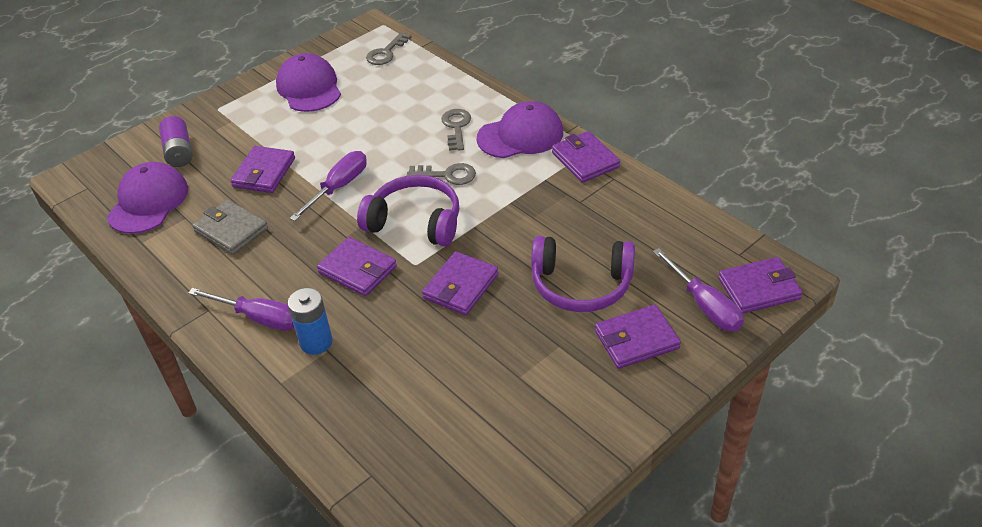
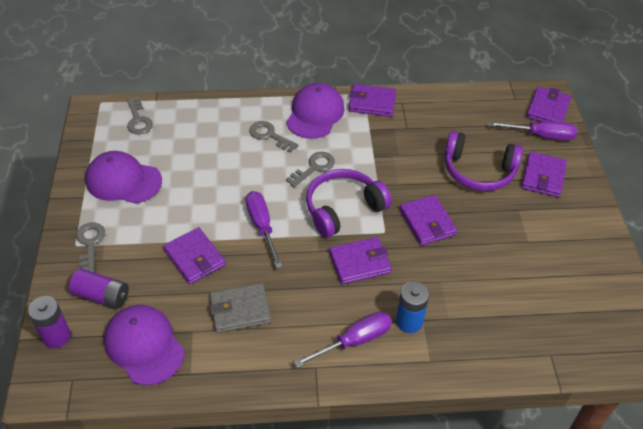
camera: 55 degrees left, 5 degrees up
(121, 155) = (56, 336): none -> purple battery
(225, 114) = (90, 244): none -> grey key
(581, 285) = (478, 171): purple headphones -> purple headphones turned 60 degrees clockwise

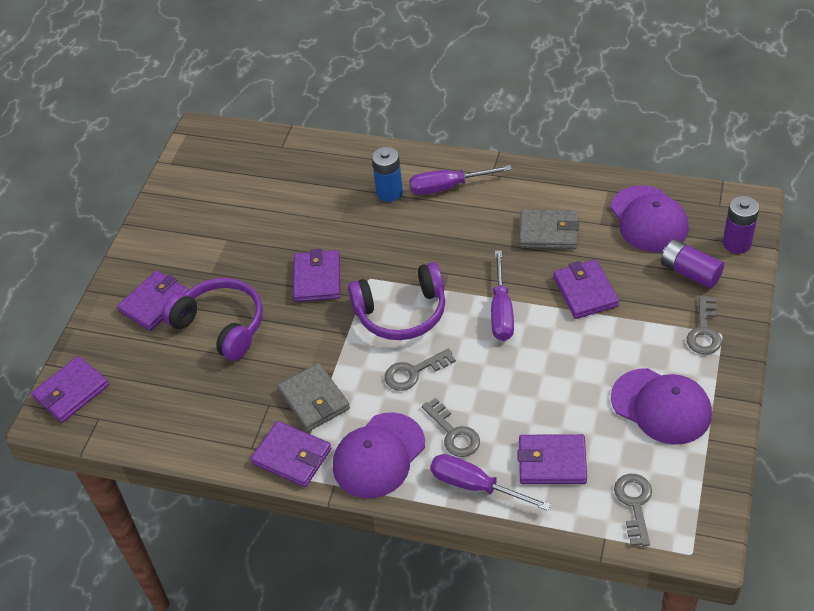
camera: 155 degrees left, 0 degrees up
(359, 262) = (410, 252): purple wallet -> purple wallet (552, 462)
(377, 136) = (314, 400): none -> grey wallet
(541, 135) = (112, 355): purple screwdriver -> purple screwdriver (475, 486)

